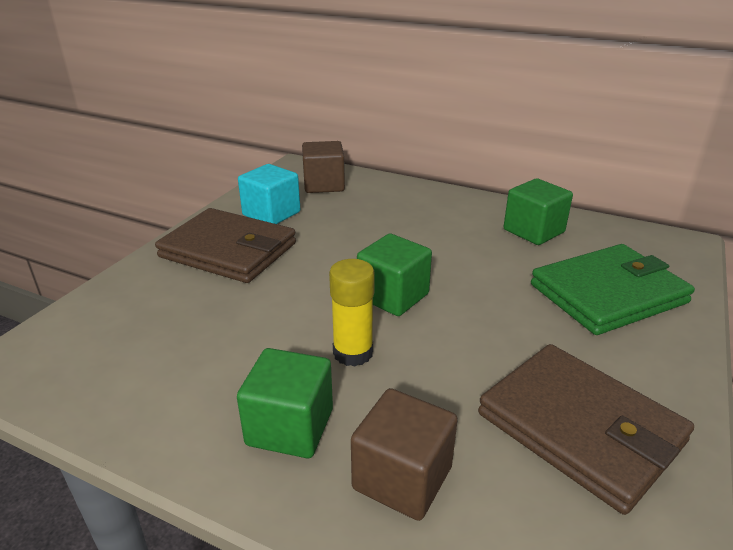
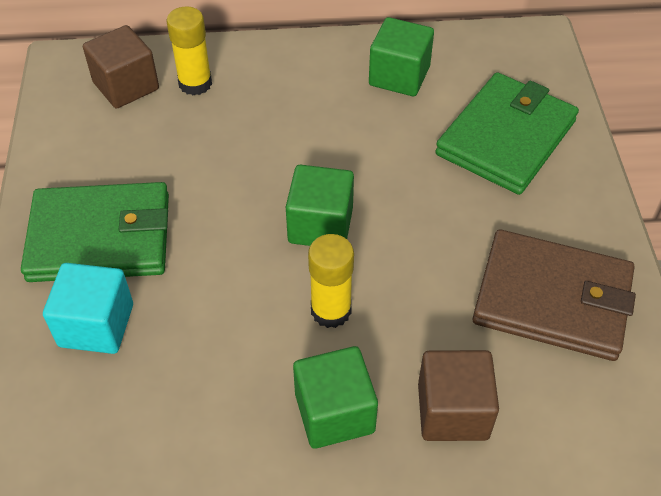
camera: 30 degrees left, 20 degrees up
(228, 250) = (100, 237): brown wallet -> green wallet
(271, 214) = (102, 160): turquoise cube -> turquoise cube (96, 325)
(371, 195) = (195, 83): none -> yellow glue stick

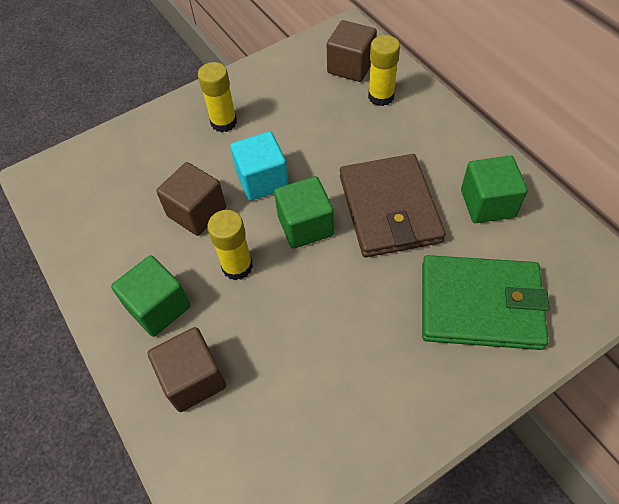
camera: 65 degrees right, 5 degrees up
(96, 325) = (161, 156): turquoise cube -> turquoise cube (262, 180)
(100, 237) = (224, 122): green wallet -> yellow glue stick
(221, 320) = (197, 212): none -> brown cube
(552, 299) = (332, 408): brown wallet -> brown wallet (389, 209)

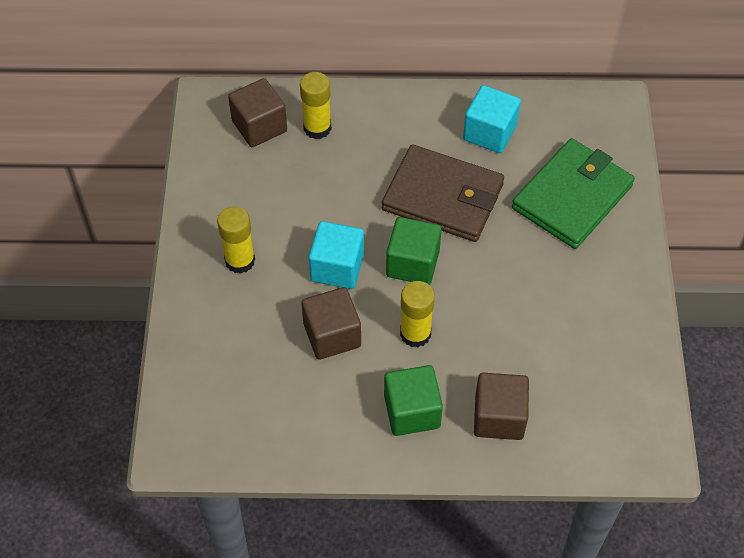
camera: 60 degrees left, 0 degrees up
(487, 203) = (489, 132): green cube -> turquoise cube

